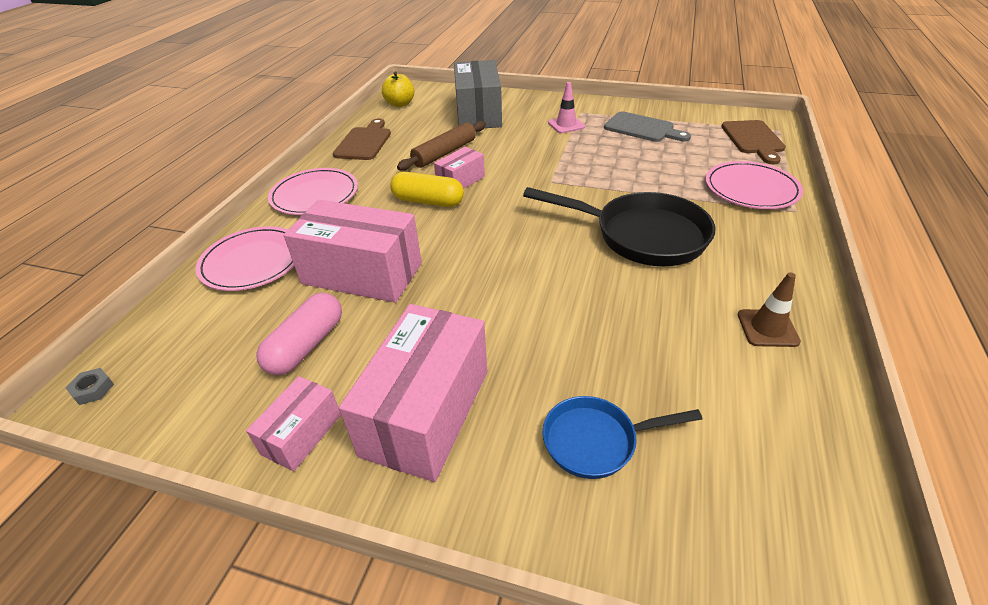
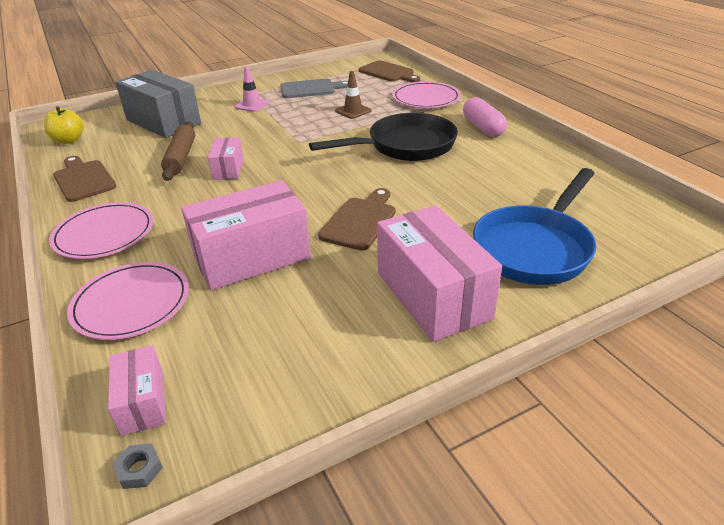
camera: 45 degrees left, 5 degrees down
(302, 434) = (377, 359): pink box -> pink box (143, 402)
(306, 345) = (288, 318): pink capsule -> pink capsule (483, 128)
(428, 201) = (224, 192): yellow capsule -> none
(482, 292) = (360, 221): none -> brown cutting board
(596, 441) = (535, 248): blue pan -> blue pan, size x1.76
(767, 328) = (529, 158): brown traffic cone -> brown traffic cone (353, 111)

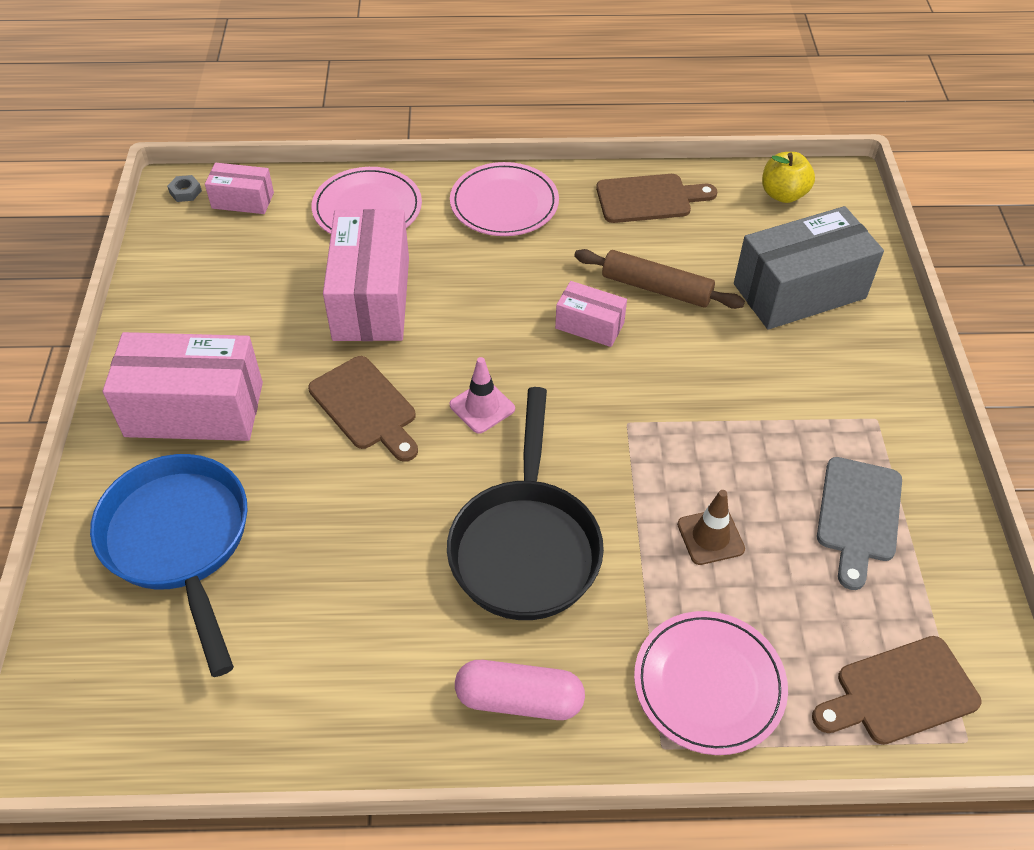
camera: 115 degrees right, 15 degrees up
(252, 105) = (817, 408): pink traffic cone -> pink traffic cone (482, 407)

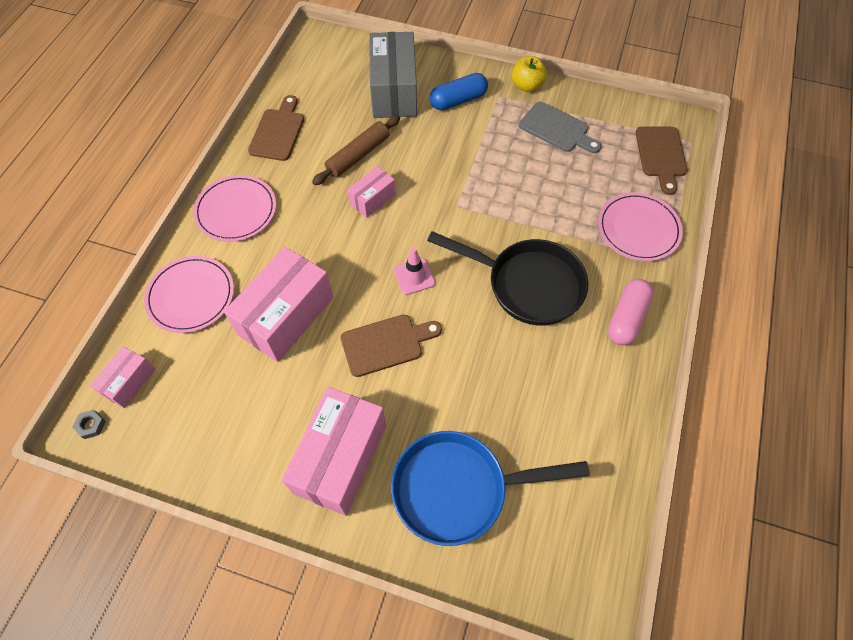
camera: 70 degrees left, 10 degrees up
(371, 298) = (286, 316): pink box -> pink box turned 75 degrees counterclockwise
(710, 537) = (550, 195): brown traffic cone -> none
(783, 194) = (312, 67): yellow apple -> yellow apple (526, 86)
(833, 370) = (458, 100): none -> blue capsule

